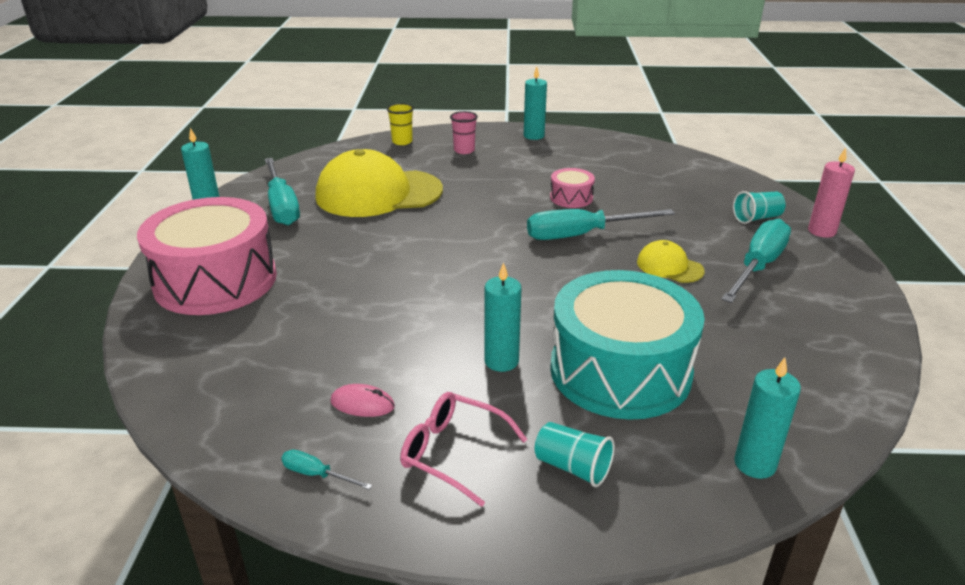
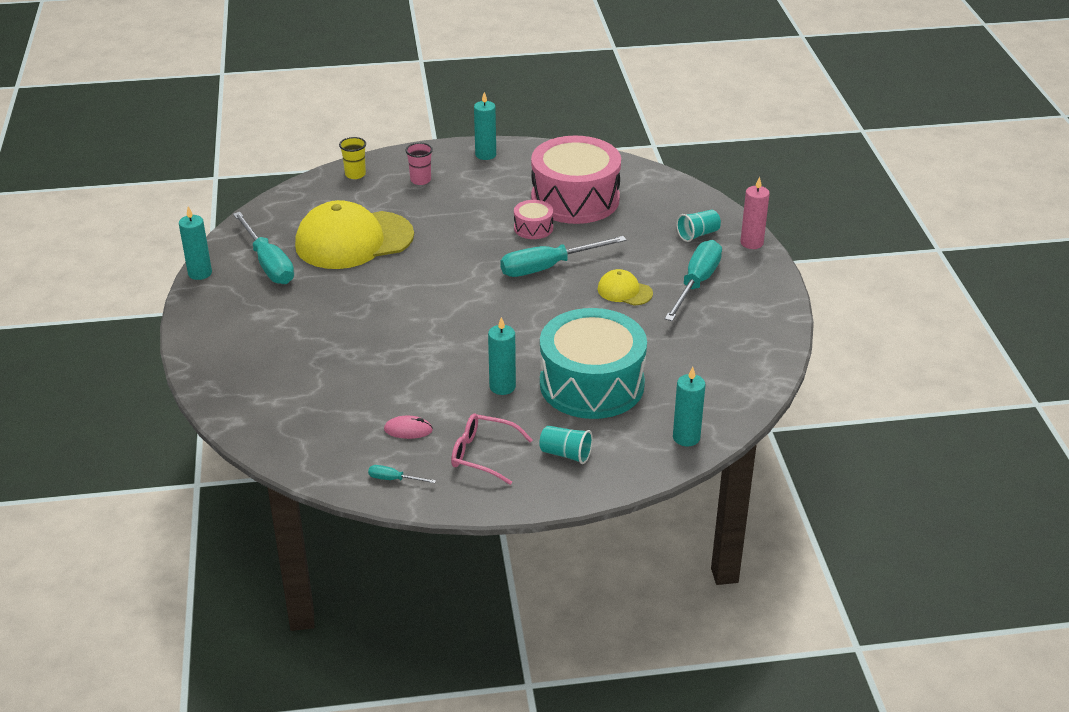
camera: 10 degrees left, 5 degrees up
(216, 281) = (246, 345): pink drum -> pink drum (575, 199)

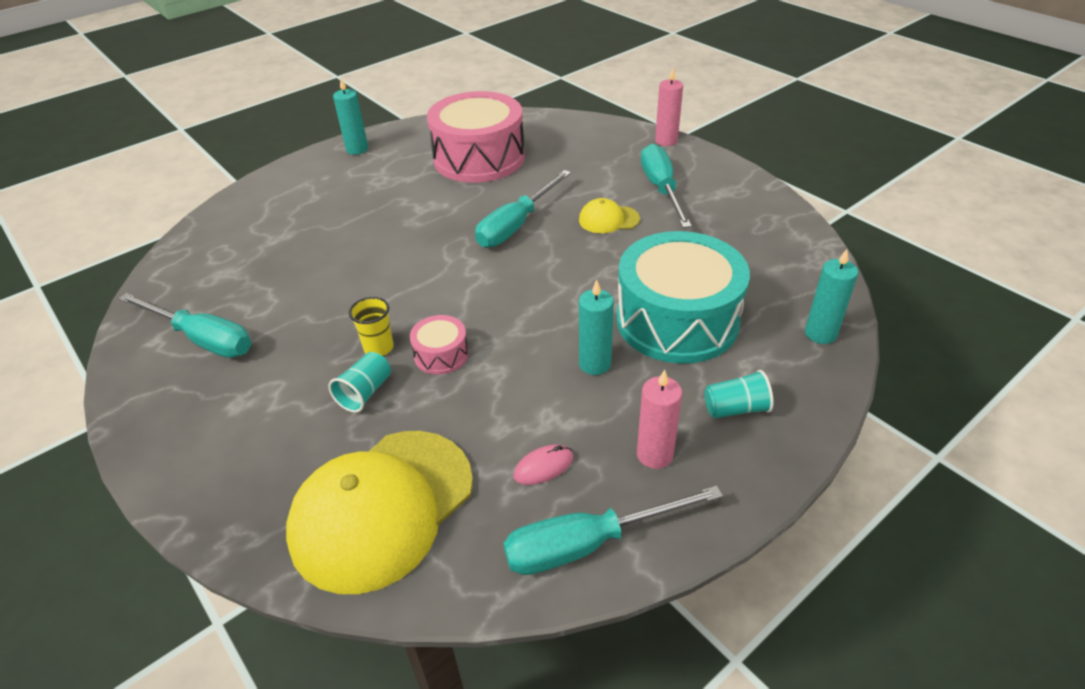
camera: 30 degrees left, 5 degrees up
(200, 273) = (117, 386): turquoise candle -> none
(354, 240) = (288, 275): yellow cap -> yellow cap (382, 508)
(355, 174) = (234, 210): yellow cup -> yellow cup (379, 348)
(394, 479) = (588, 544): turquoise screwdriver -> turquoise screwdriver, size x2.32
(420, 180) = (311, 192): pink cup -> none
(483, 454) = (654, 454): pink glasses -> pink candle
(533, 228) = (466, 195): pink drum -> pink drum (441, 355)
(698, 234) = (616, 149): turquoise cup -> turquoise cup (365, 392)

